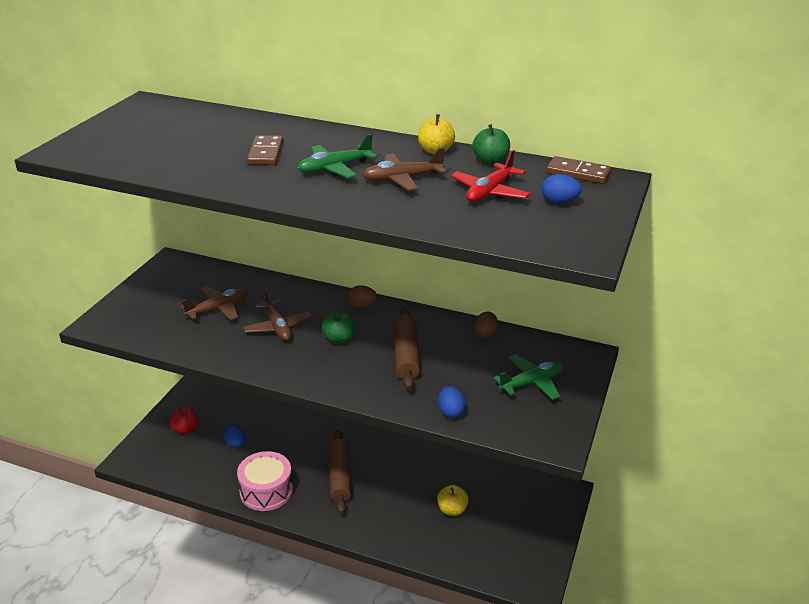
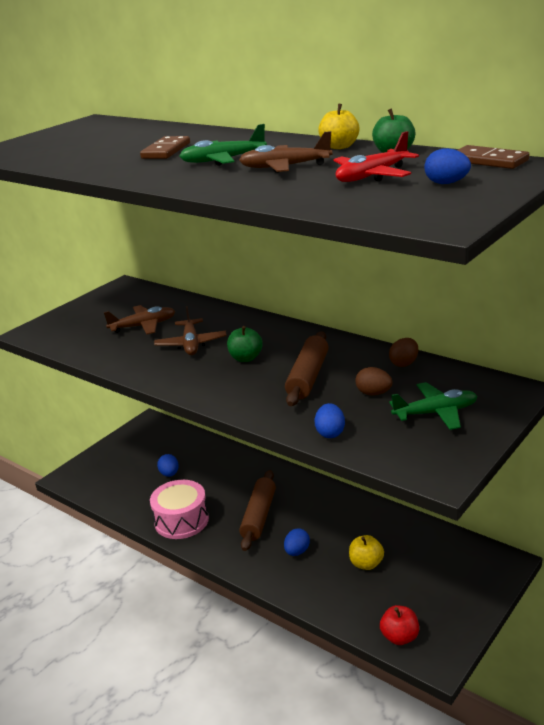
camera: 20 degrees right, 5 degrees down
(185, 429) = (129, 456): red apple -> red apple (399, 637)
(362, 306) = (284, 331): brown egg -> brown egg (373, 393)
(387, 507) = (297, 551): none -> blue egg

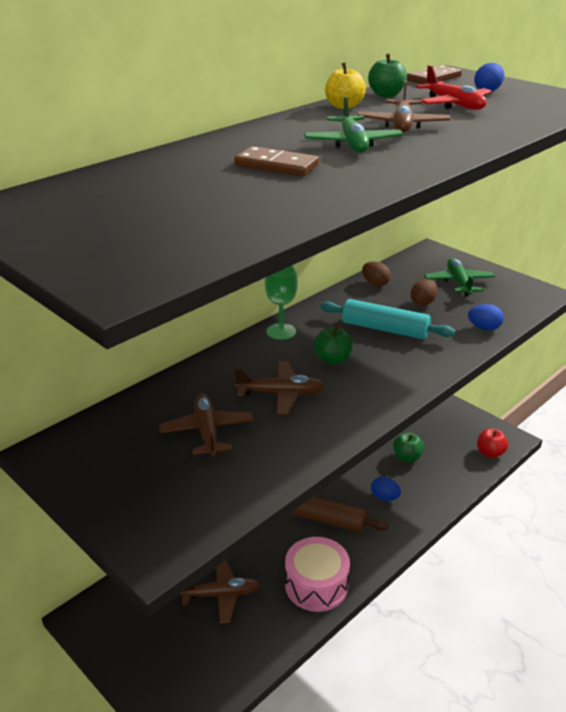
camera: 85 degrees left, 5 degrees up
(169, 474) = (221, 594): blue egg -> brown plane
(287, 331) = (281, 331): none -> green goblet
(308, 377) = (385, 329): brown rolling pin -> turquoise rolling pin
(366, 564) = (407, 457): yellow apple -> green apple

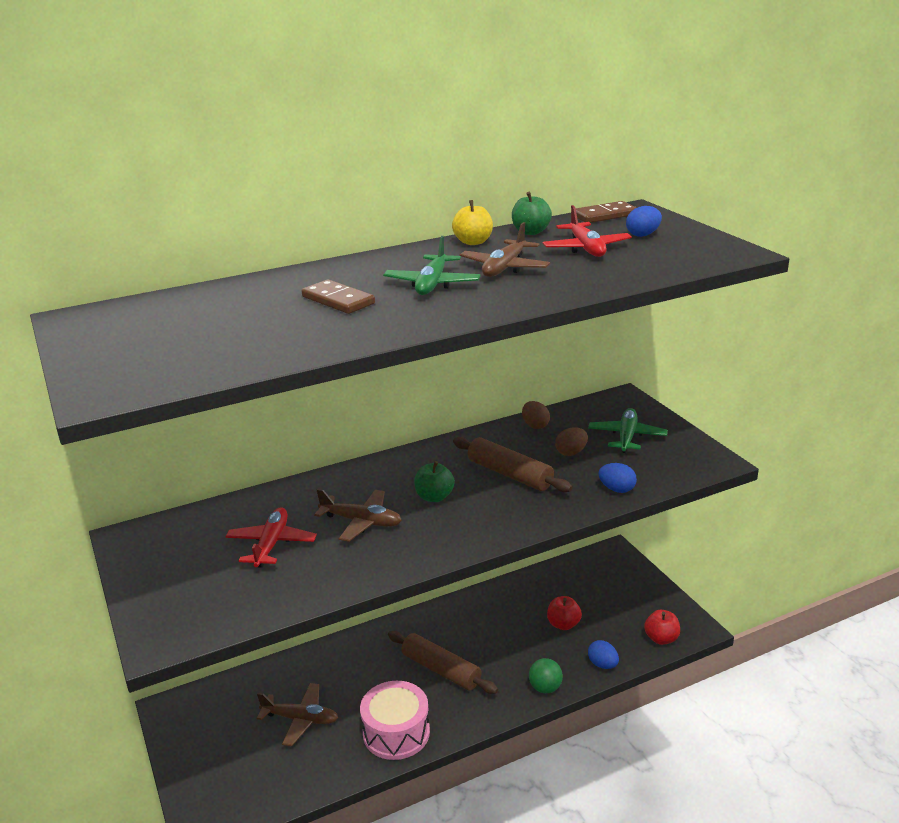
camera: 20 degrees right, 5 degrees down
(207, 431) = (271, 544): brown plane -> red plane
(281, 331) = (404, 461): green goblet -> none
(384, 497) = (515, 661): blue egg -> blue egg (602, 664)
(385, 329) = (510, 474): turquoise rolling pin -> brown rolling pin
(407, 457) = (563, 624): green apple -> red apple
(422, 515) = (545, 688): none -> green ball

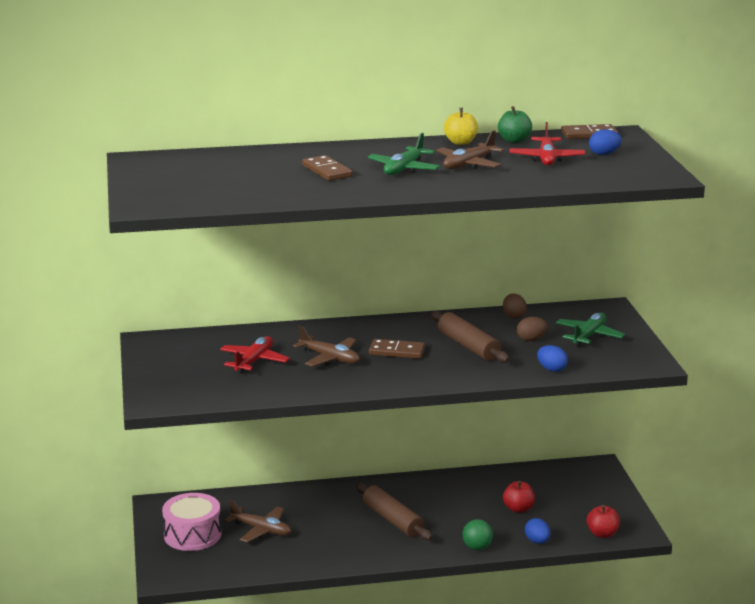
camera: 15 degrees right, 5 degrees down
(396, 732) = (336, 552): pink drum -> pink drum (192, 535)
(434, 497) = (397, 351): green apple -> brown domino

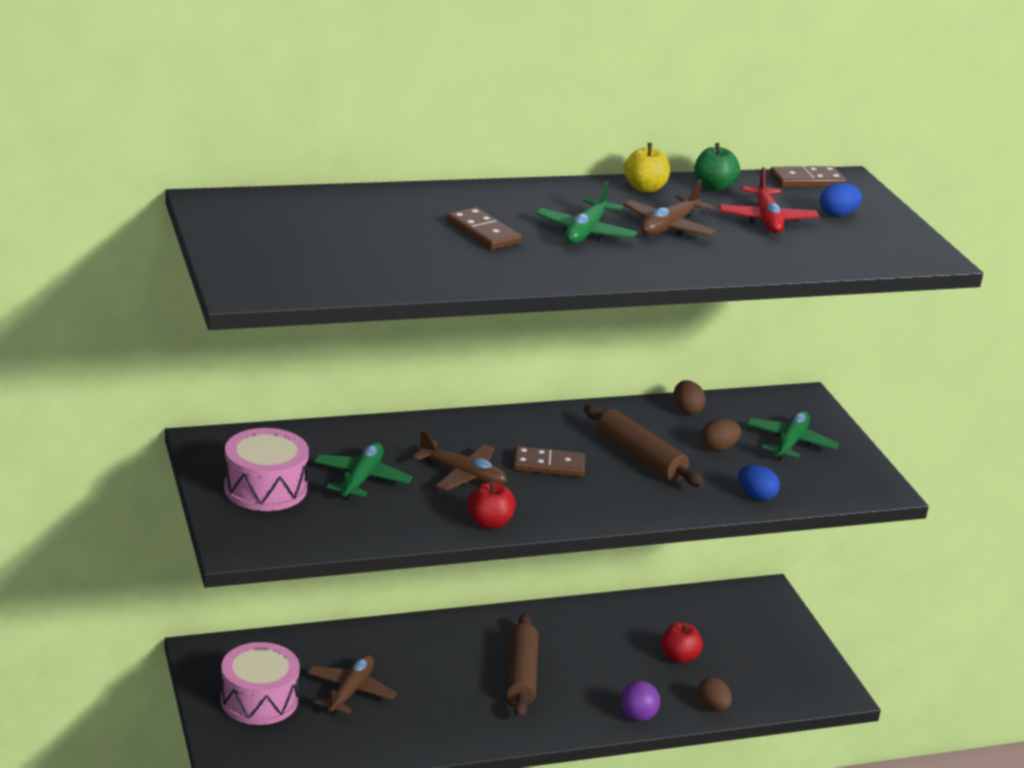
camera: 10 degrees left, 5 degrees up
(182, 367) = (265, 488): none -> pink drum
(254, 361) = (361, 479): red plane -> green plane
(261, 530) = (350, 691): brown plane -> brown plane turned 90 degrees counterclockwise
(393, 520) = (521, 675): brown rolling pin -> brown rolling pin turned 45 degrees clockwise
(477, 547) = (637, 716): green ball -> purple ball
(537, 541) = (712, 707): blue egg -> brown egg
(602, 534) = (792, 694): red apple -> red apple (489, 523)

